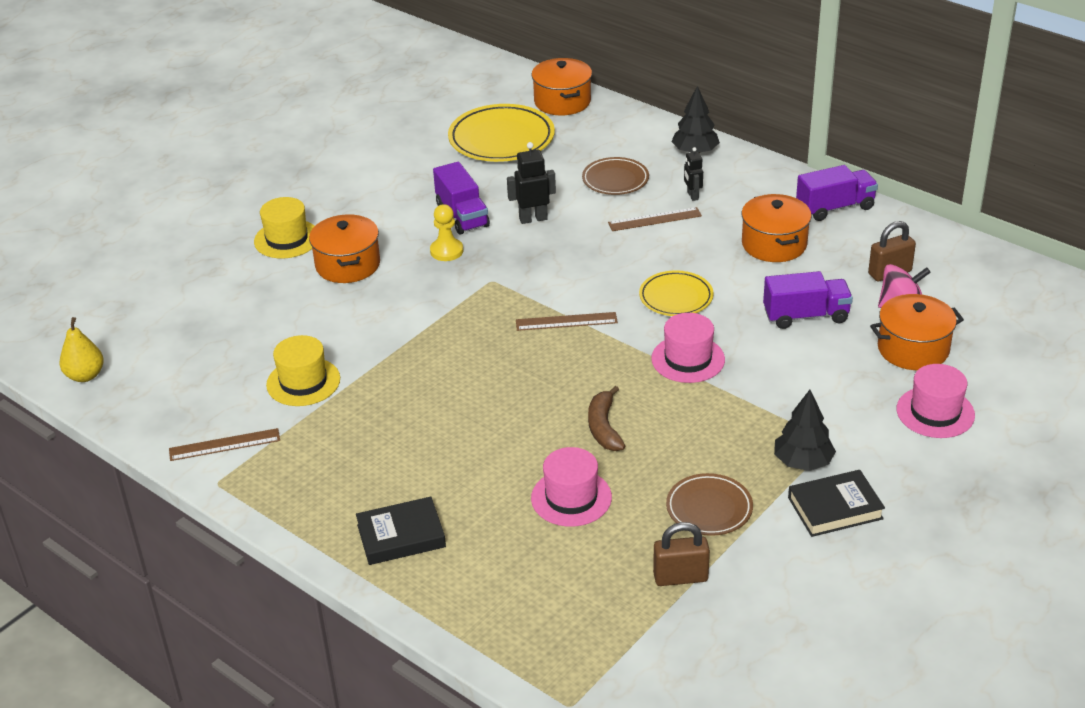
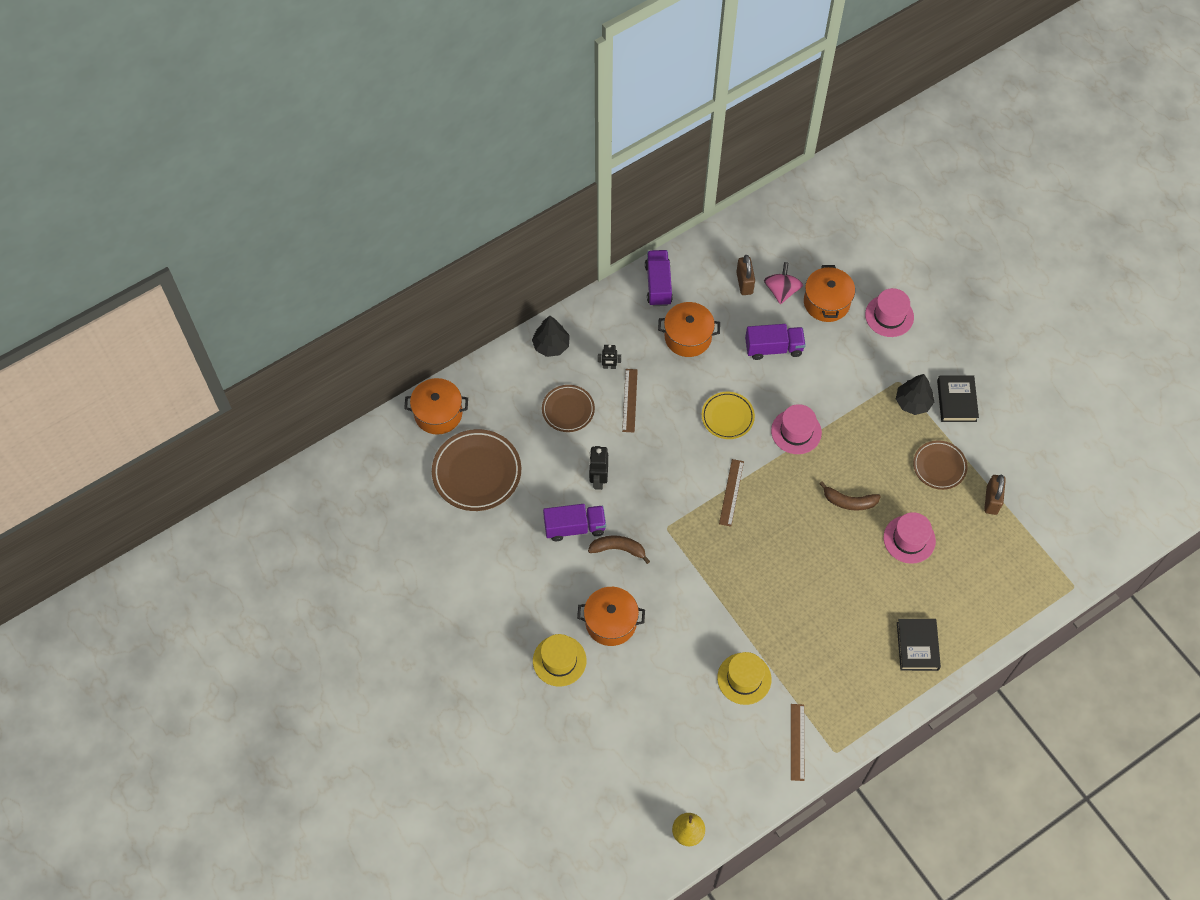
camera: 75 degrees left, 25 degrees up
(446, 251) = (618, 549): yellow pawn -> brown banana
(501, 139) = (477, 472): yellow plate -> brown plate
(805, 316) = (773, 348): purple truck -> purple truck turned 75 degrees clockwise

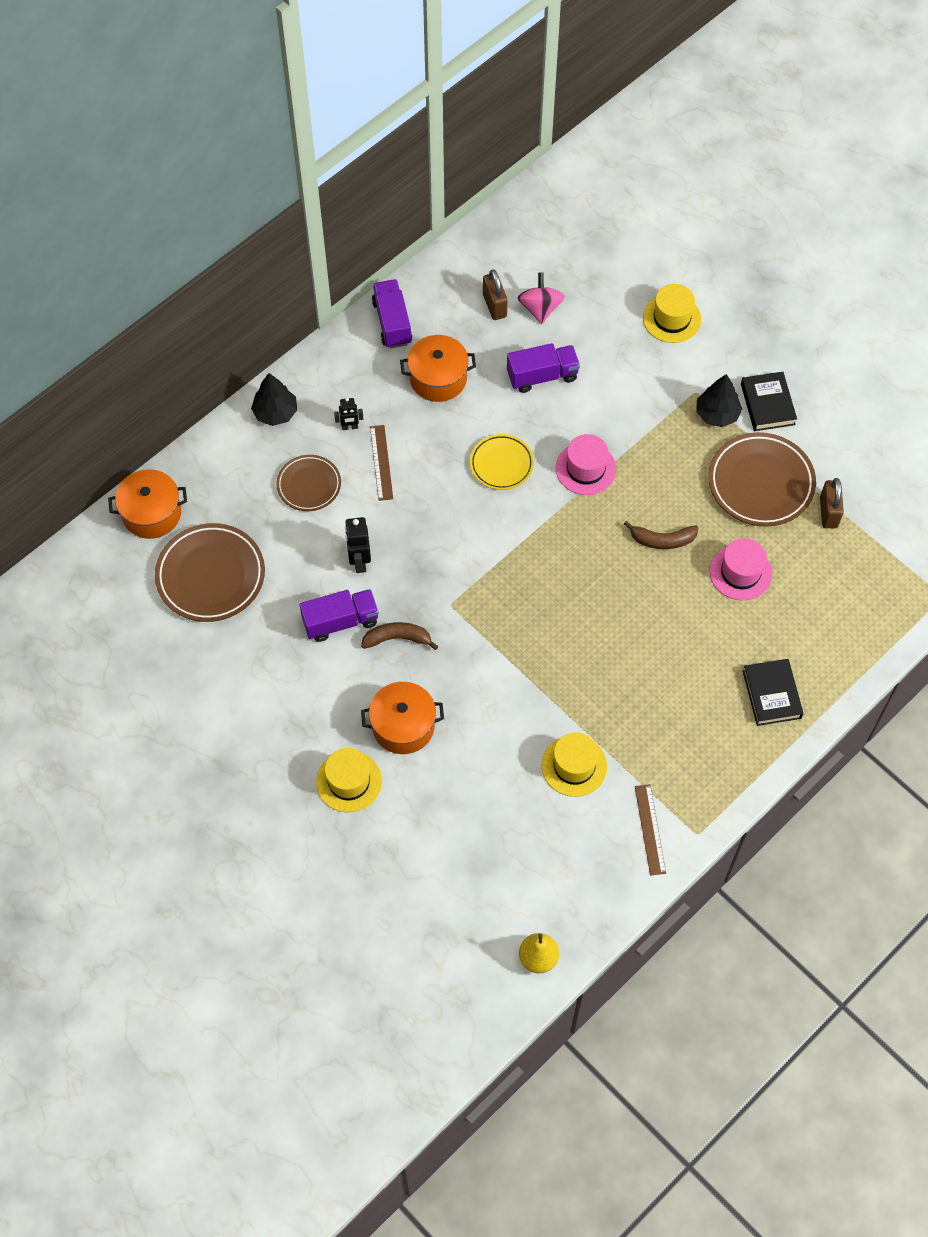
camera: 10 degrees left, 0 degrees up
(731, 492) = (521, 551): brown ruler -> none
(826, 302) = (595, 314): orange pot -> none
(889, 316) = (672, 318): pink hat -> yellow hat
(939, 466) = (760, 483): brown plate -> brown plate, size x1.66

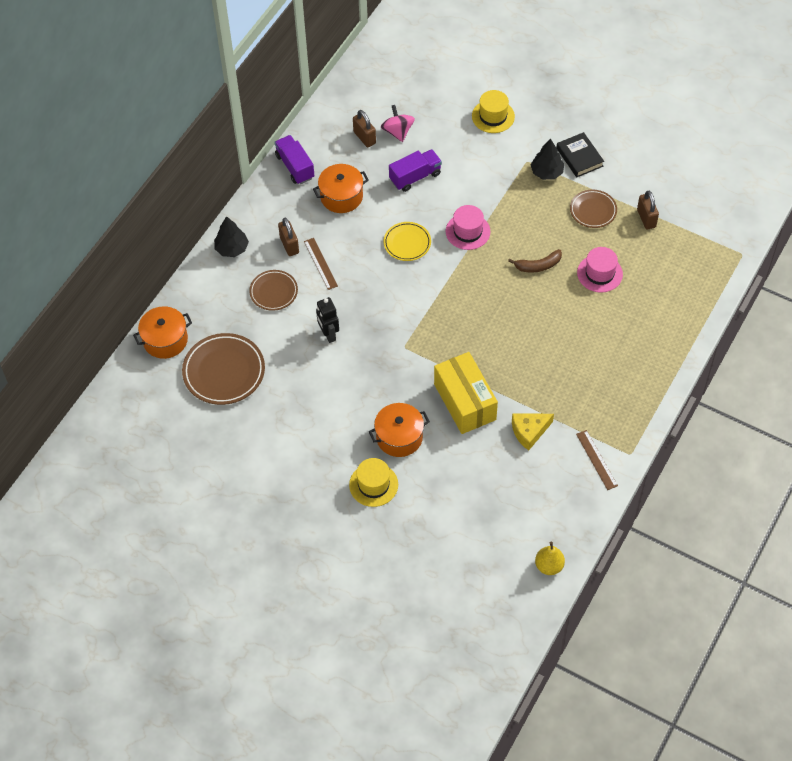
camera: 15 degrees left, 5 degrees down
(340, 621) = (329, 378): purple truck -> none
(350, 427) = (289, 245): black robot -> brown padlock
(397, 639) = (374, 379): brown banana -> none
(504, 701) = (465, 402): none -> yellow box
(574, 766) = (529, 432): yellow hat -> yellow cheese
(760, 483) = (593, 210): brown plate -> brown plate, size x0.60
(771, 694) = (649, 348): black book -> none

